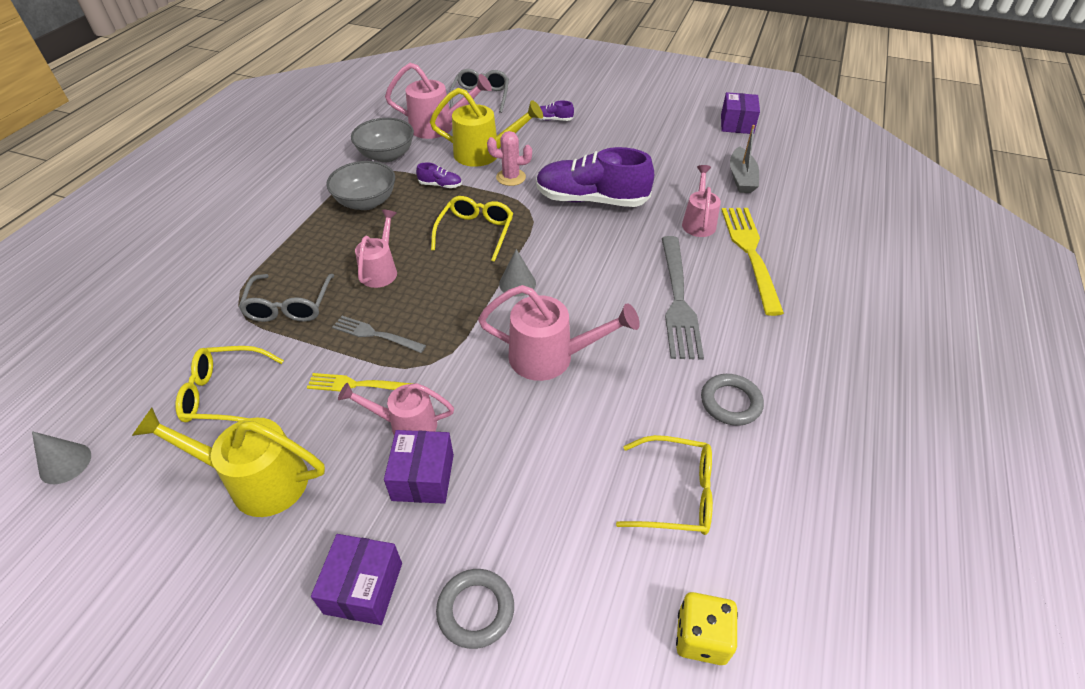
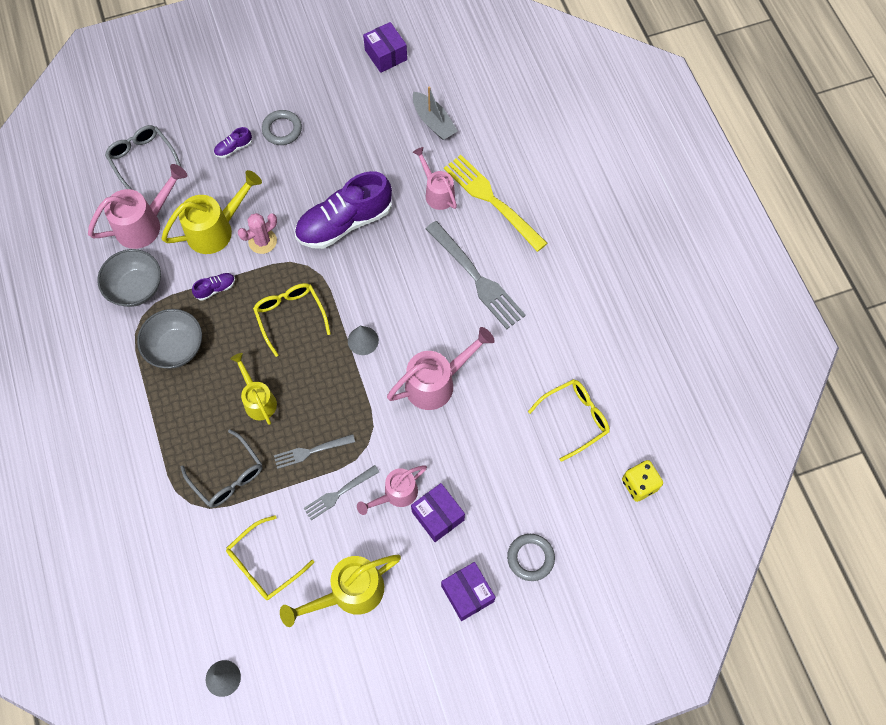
camera: 40 degrees left, 20 degrees up
(357, 385) = (339, 493): yellow fork -> grey fork
(381, 270) = (258, 400): pink watering can -> yellow watering can
(730, 402) = (562, 336): grey ring -> grey ring (282, 129)

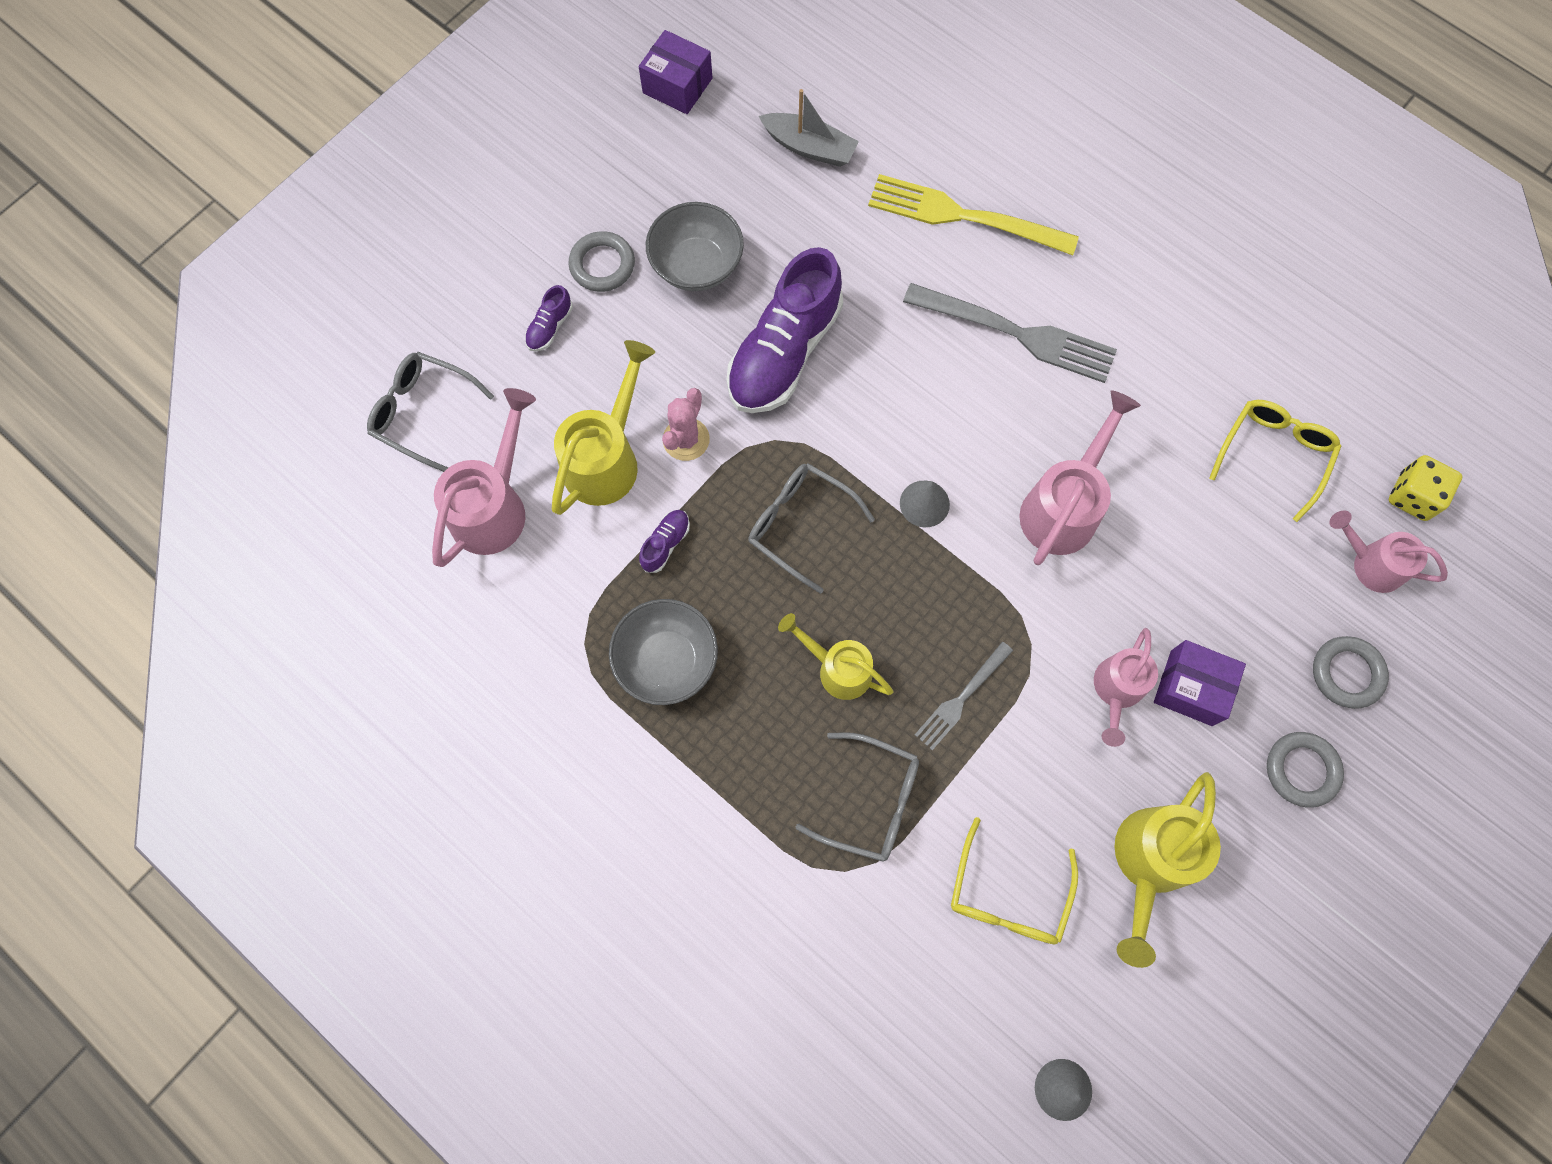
camera: 30 degrees left, 5 degrees up
(136, 288) = (546, 606): grey bowl -> grey bowl (697, 265)
(290, 316) = (800, 525): yellow glasses -> grey glasses
(339, 493) = (1040, 734): grey fork -> none
(437, 193) = (883, 244): pink watering can -> pink watering can (1371, 564)
(467, 594) = (1301, 770): purple box -> grey ring

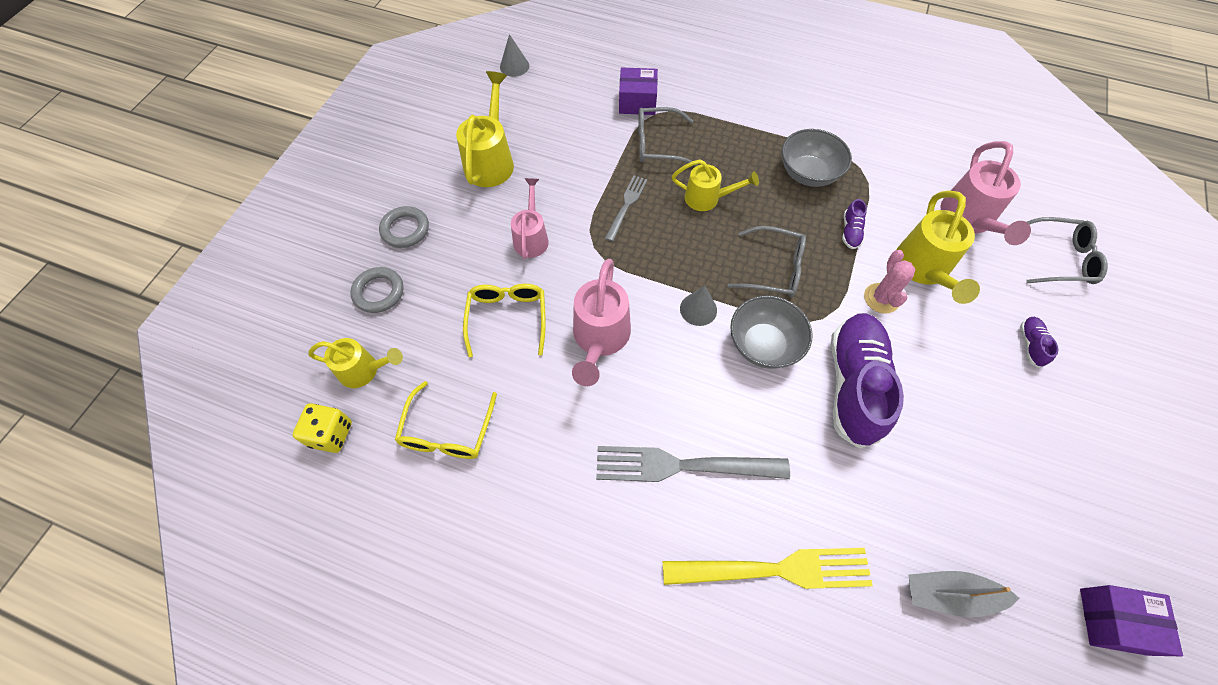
camera: 160 degrees right, 10 degrees down
(602, 265) = (1033, 408): grey ring -> none
(697, 265) = (964, 434): grey bowl -> grey bowl (763, 344)
(1007, 895) = (566, 126): yellow glasses -> yellow glasses (507, 318)
(1191, 688) = (483, 253): purple box -> purple box (637, 102)
(1371, 564) = (364, 370): pink watering can -> yellow watering can

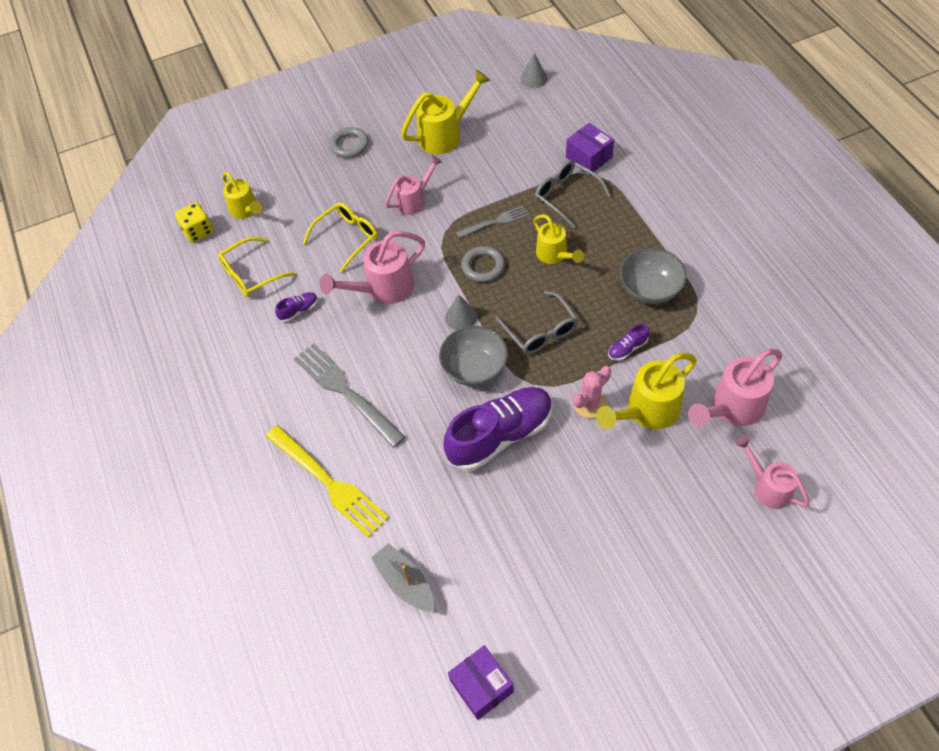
camera: 50 degrees right, 5 degrees down
(379, 292) = (297, 172): grey ring -> grey ring (483, 266)
(1030, 345) = (657, 515): purple shoe -> purple shoe (299, 310)
(1059, 259) = (768, 487): grey glasses -> pink watering can

